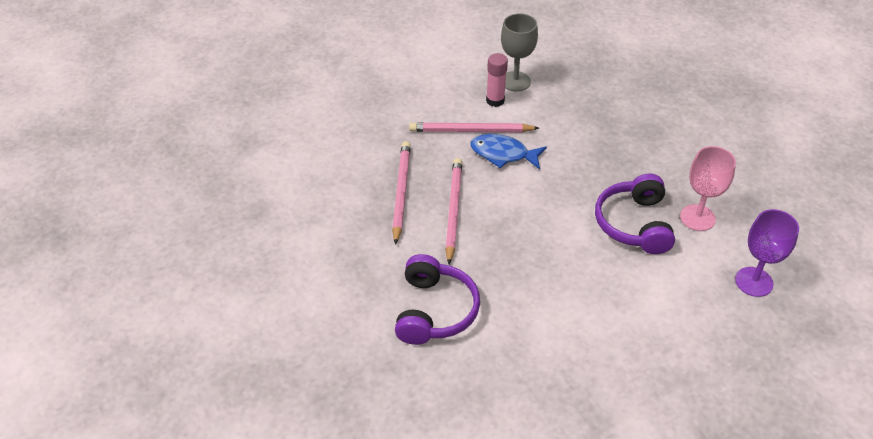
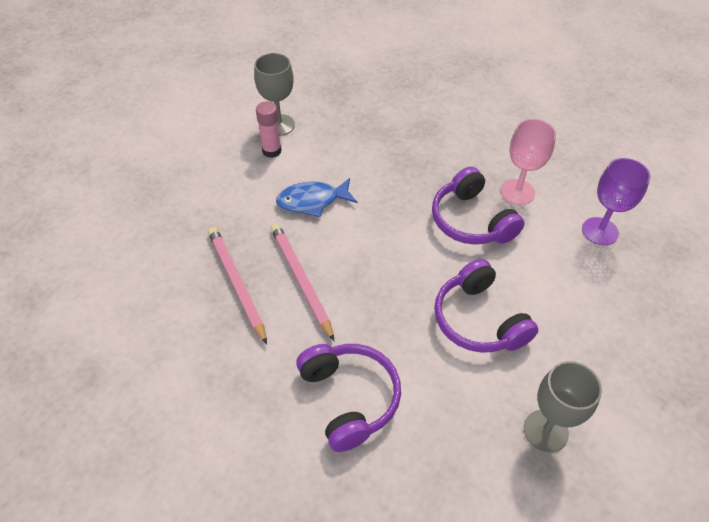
camera: 30 degrees left, 5 degrees up
(471, 131) = (267, 190): pink pencil -> none
(578, 406) = (545, 431): none -> grey goblet
(582, 302) = (478, 320): none -> purple headphones

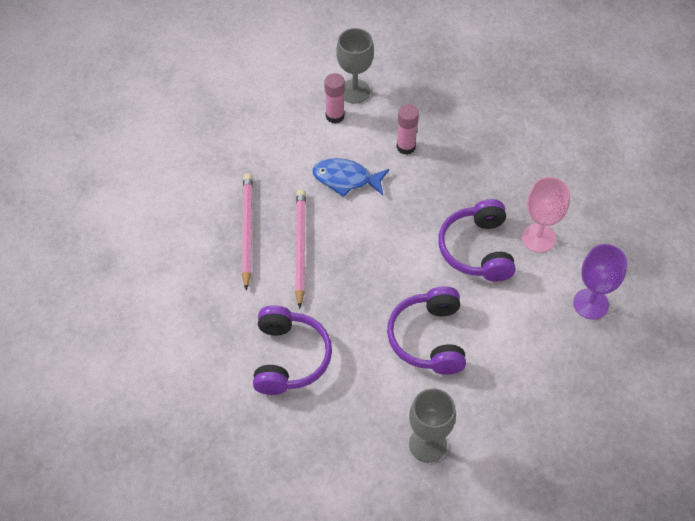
camera: 25 degrees right, 5 degrees up
(353, 156) = (406, 147): none -> pink glue stick

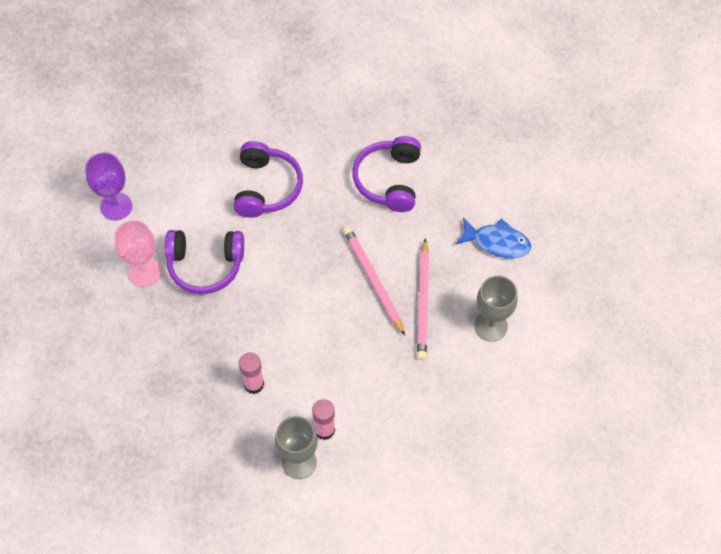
camera: 175 degrees left, 5 degrees up
(300, 247) = (373, 280): pink pencil -> pink pencil turned 150 degrees clockwise
(346, 179) = (321, 351): blue fish -> blue fish (497, 242)
(428, 444) = (282, 106): grey goblet -> grey goblet (491, 326)
(477, 249) = (205, 265): purple headphones -> purple headphones turned 90 degrees clockwise

